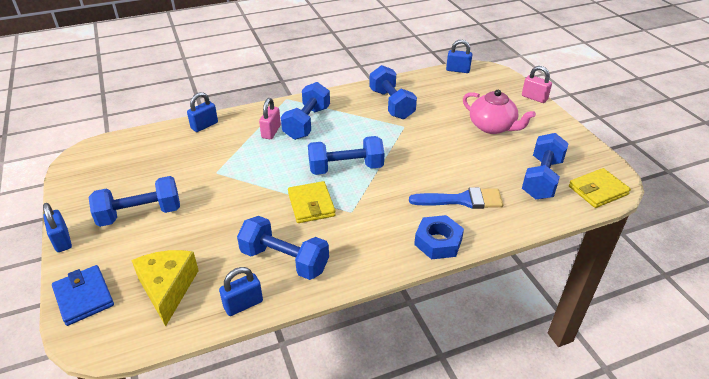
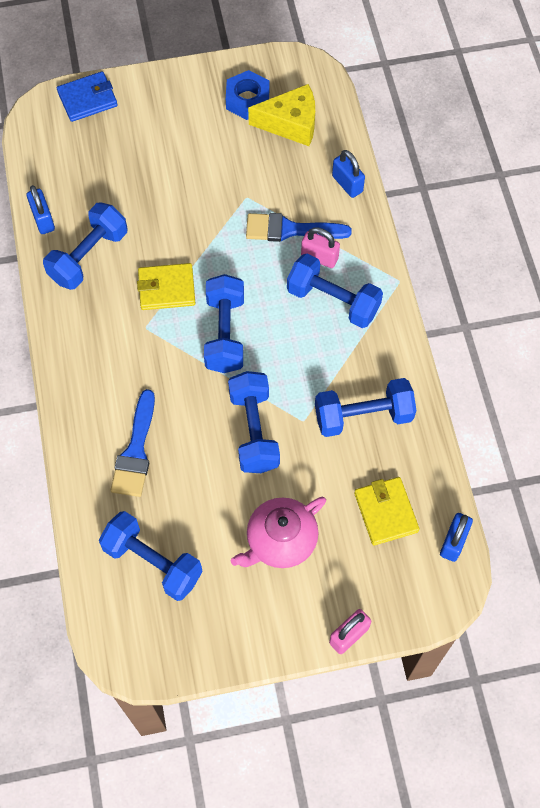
camera: 100 degrees right, 25 degrees up
(62, 240) = (166, 72): blue padlock -> none
(140, 214) = (190, 131): blue dumbbell -> blue dumbbell (254, 430)
(168, 289) = (79, 160): yellow cheese -> yellow cheese (290, 124)
(247, 147) = (290, 230): none -> blue brush
(438, 242) = (75, 405): blue nut -> blue nut (247, 100)
(598, 190) = (114, 624): yellow wallet -> yellow wallet (386, 512)

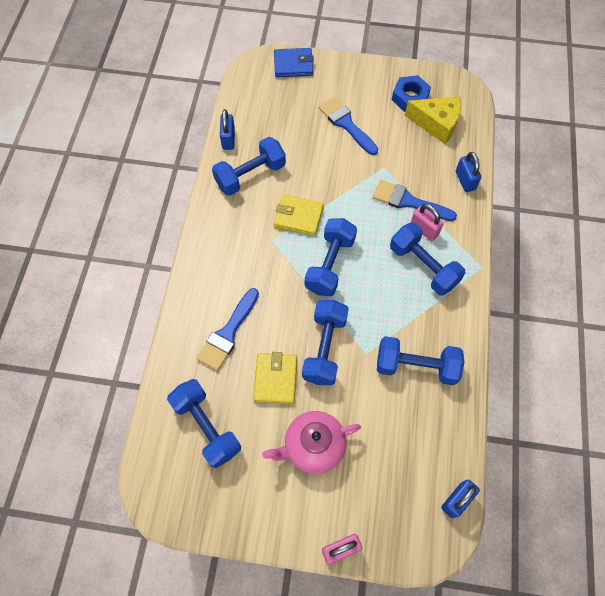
camera: 20 degrees right, 0 degrees up
(182, 156) = (346, 124): none -> blue brush
(386, 512) = (408, 453): yellow wallet -> yellow wallet (275, 379)

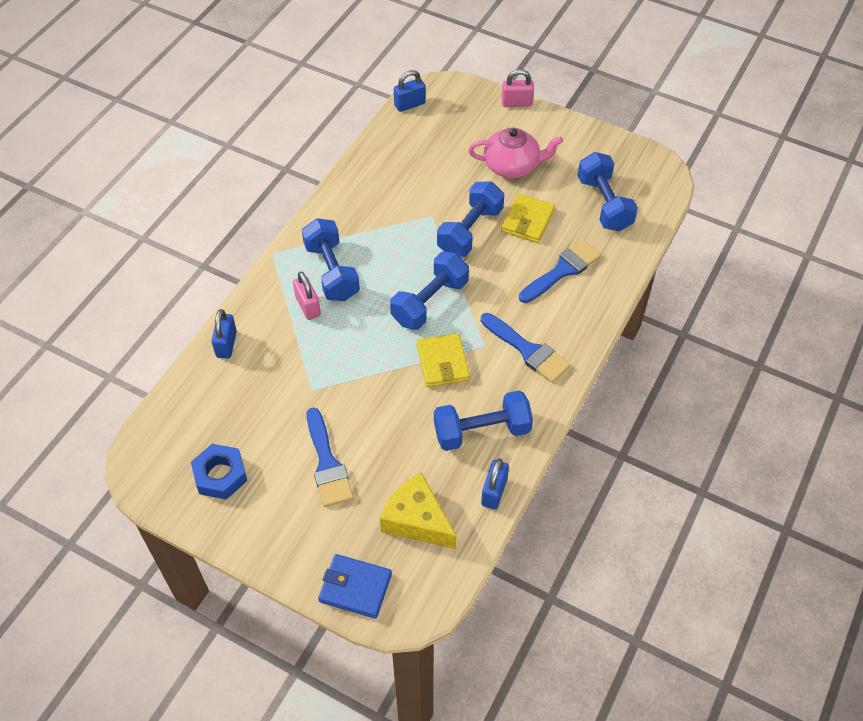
camera: 160 degrees left, 10 degrees down
(298, 217) = (442, 362): yellow wallet -> yellow wallet turned 45 degrees clockwise
(408, 201) = (306, 341): blue brush -> blue brush (527, 350)
(416, 366) = (390, 194): blue dumbbell -> none
(436, 124) = (211, 426): yellow cheese -> yellow cheese (417, 520)

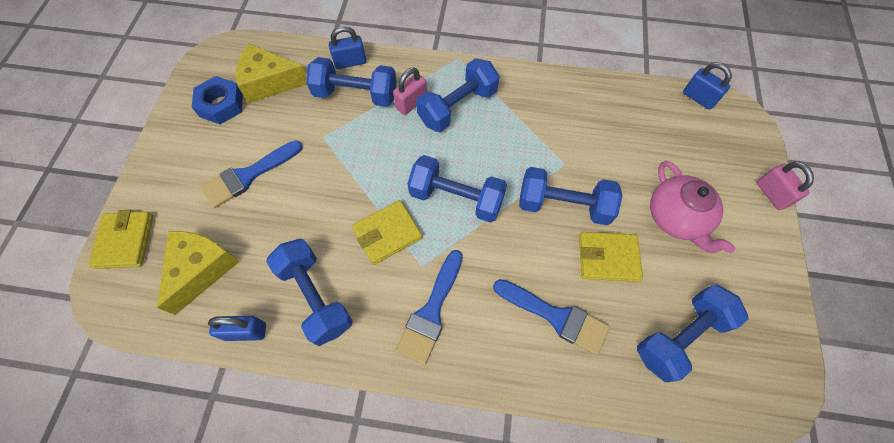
camera: 70 degrees right, 10 degrees up
(213, 423) = (270, 82): none -> yellow cheese
(272, 349) = (356, 94): none -> blue dumbbell
(355, 587) = (125, 241): blue wallet -> yellow wallet

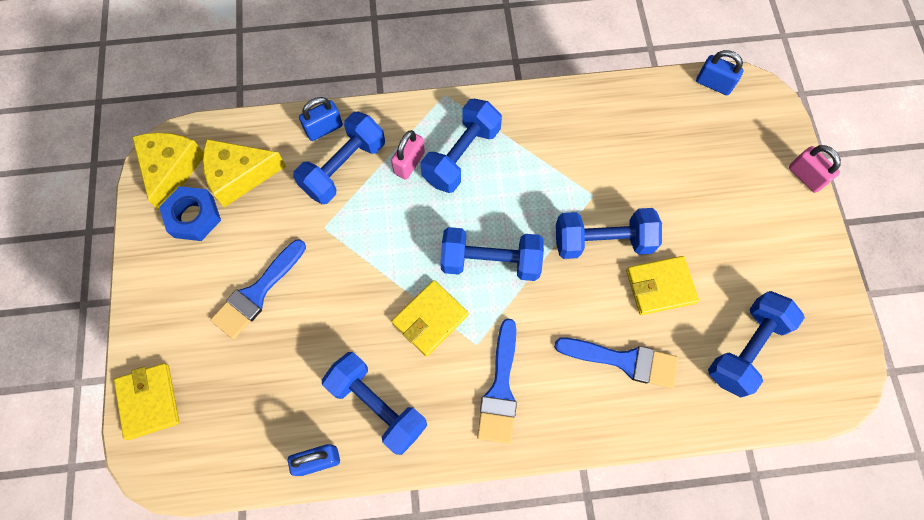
camera: 15 degrees left, 5 degrees up
(202, 269) = (246, 409): yellow cheese -> yellow cheese (171, 170)
(356, 94) = (344, 167): blue dumbbell -> blue dumbbell turned 45 degrees counterclockwise
(676, 218) = (718, 226): pink teapot -> none

